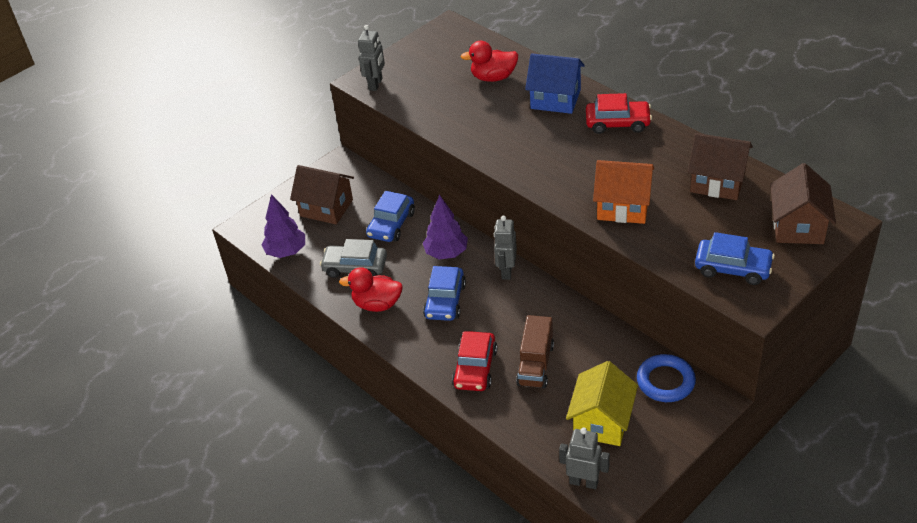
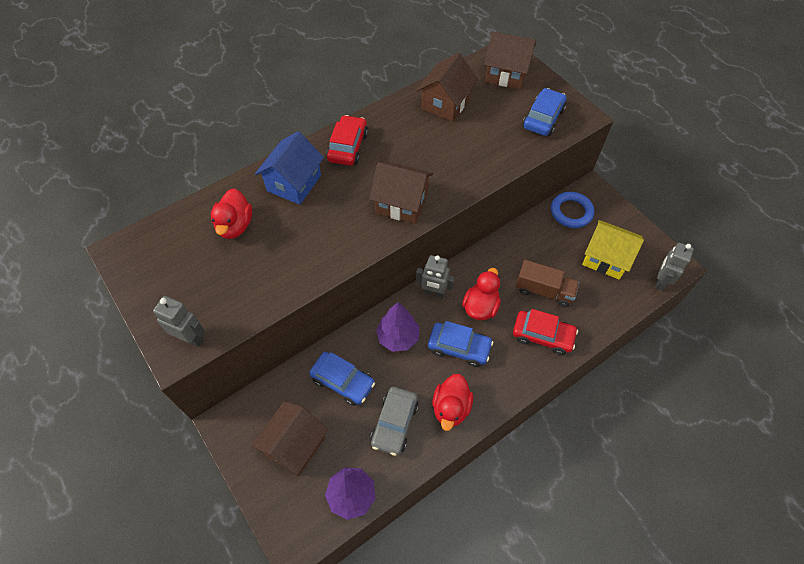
camera: 85 degrees left, 15 degrees up
(499, 311) = (480, 307): none -> red duck
(555, 173) = (401, 203): none -> brown house
(623, 207) = (459, 166): orange house -> none

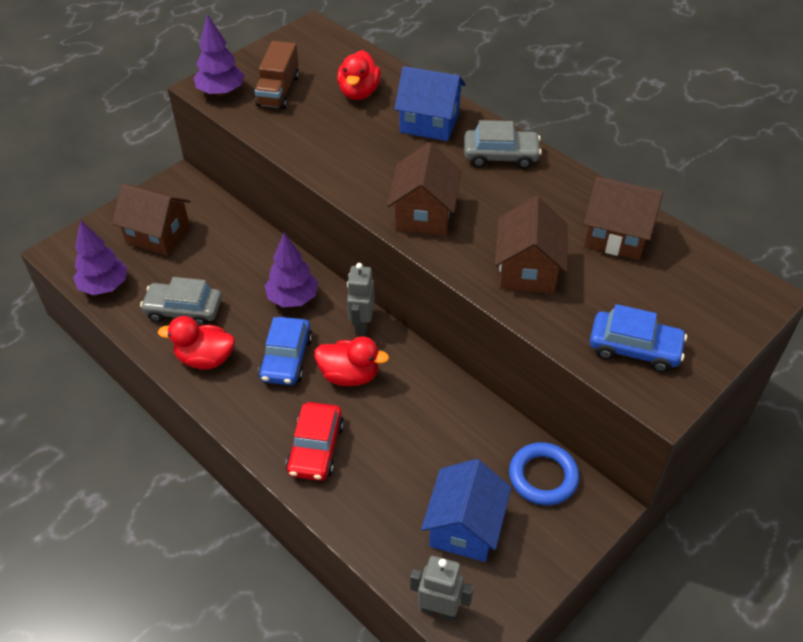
camera: 80 degrees right, 10 degrees down
(191, 338) = (221, 92): grey robot -> purple tree
(235, 226) = (359, 92): red duck -> red duck turned 75 degrees counterclockwise
(343, 381) = (231, 259): blue car -> none
(348, 147) = (500, 156): red car -> grey car
(506, 74) = (712, 298): brown house -> brown house (527, 270)
(544, 291) = (388, 446): brown truck -> brown truck (278, 91)
(605, 258) = (464, 527): yellow house -> blue house

